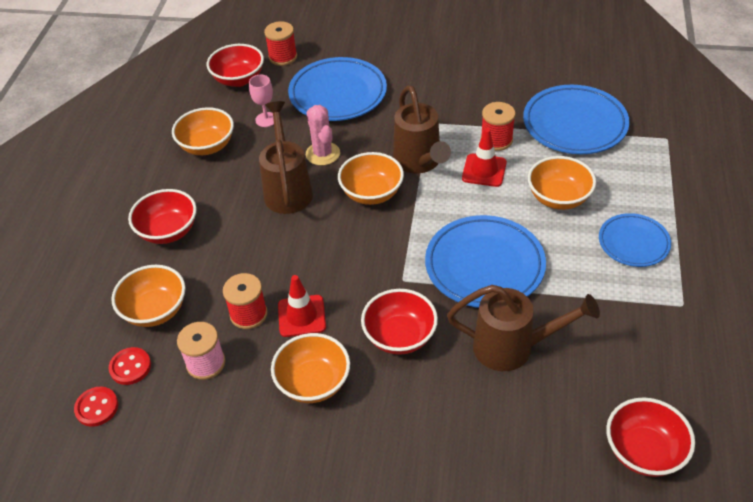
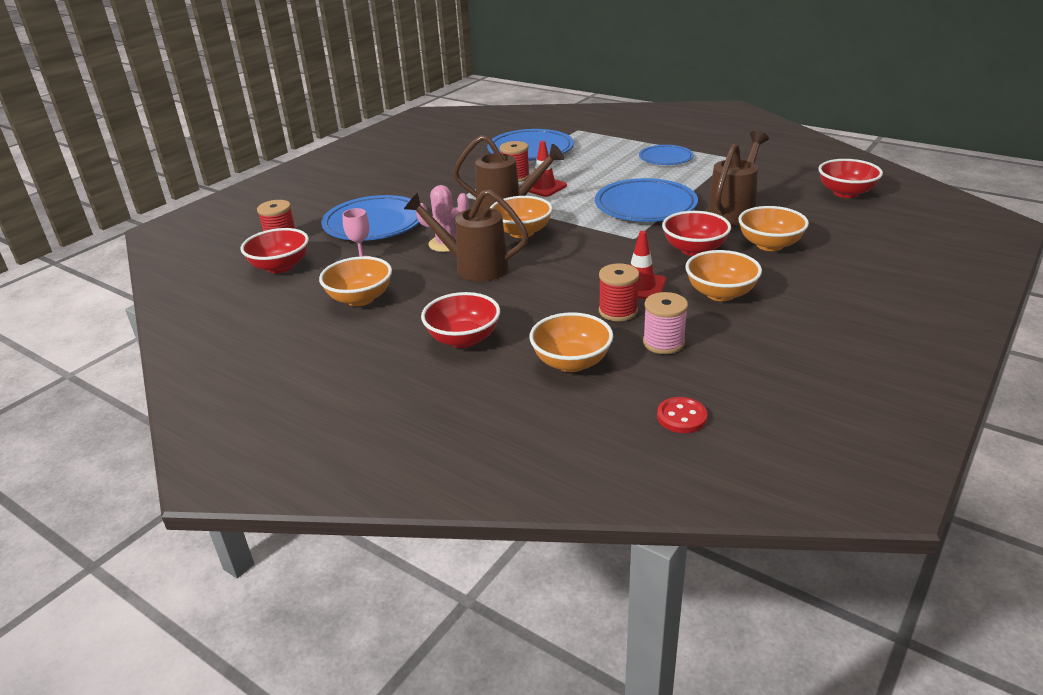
camera: 65 degrees left, 15 degrees down
(130, 367) = (639, 388): red button -> none
(558, 198) = (600, 170): orange bowl -> orange bowl (769, 245)

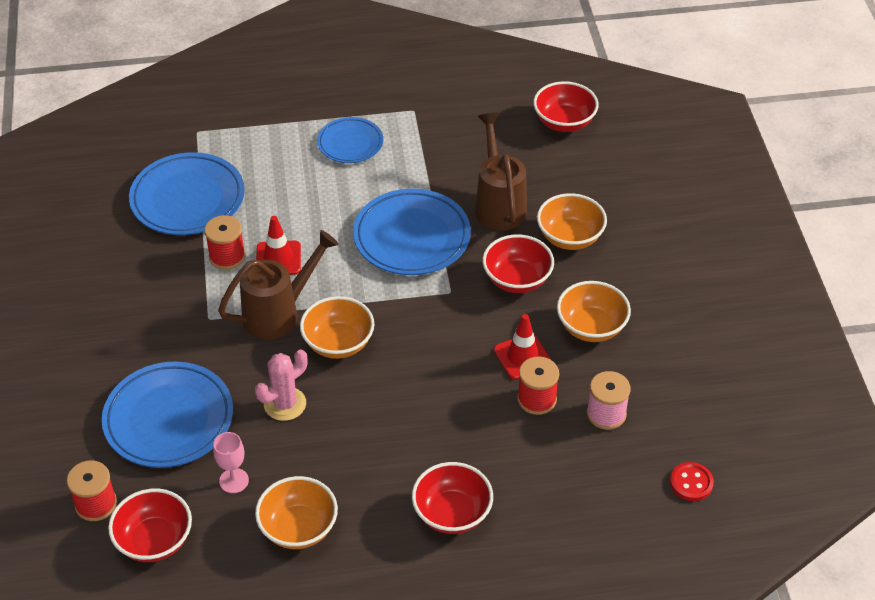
camera: 45 degrees left, 15 degrees up
(473, 267) = (352, 420): brown watering can -> none
(571, 362) = (563, 481): orange bowl -> none

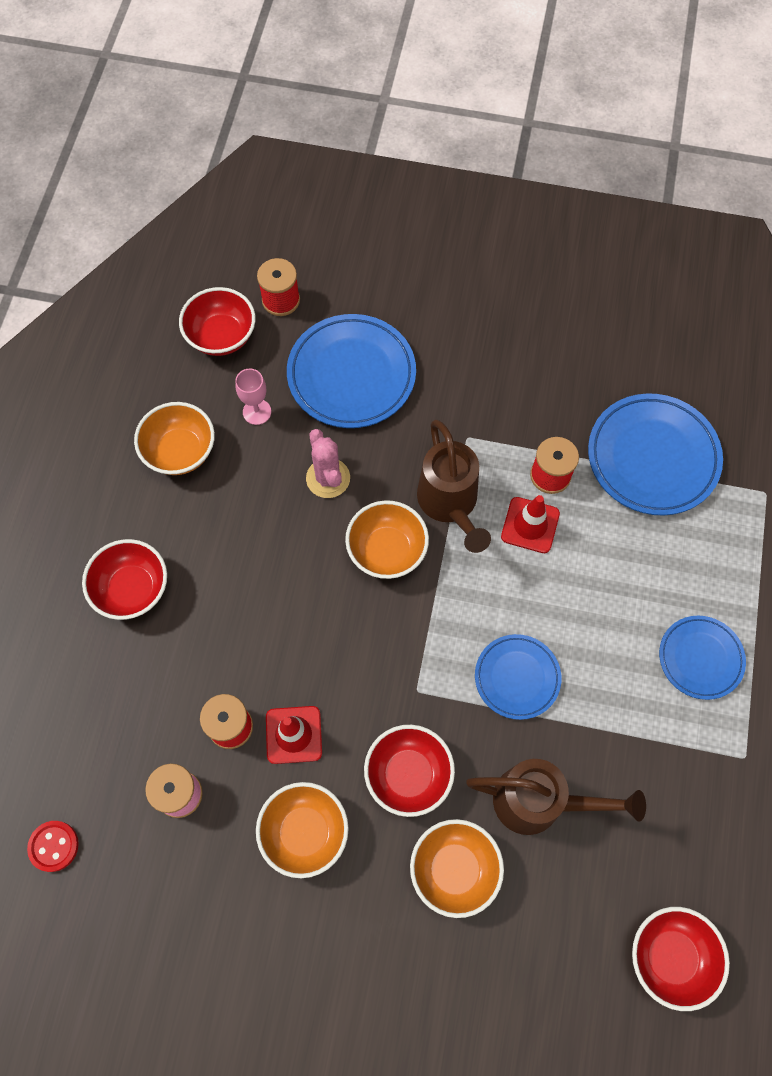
camera: 110 degrees right, 20 degrees up
(412, 237) = (517, 678): blue plate -> blue plate, size x0.60

